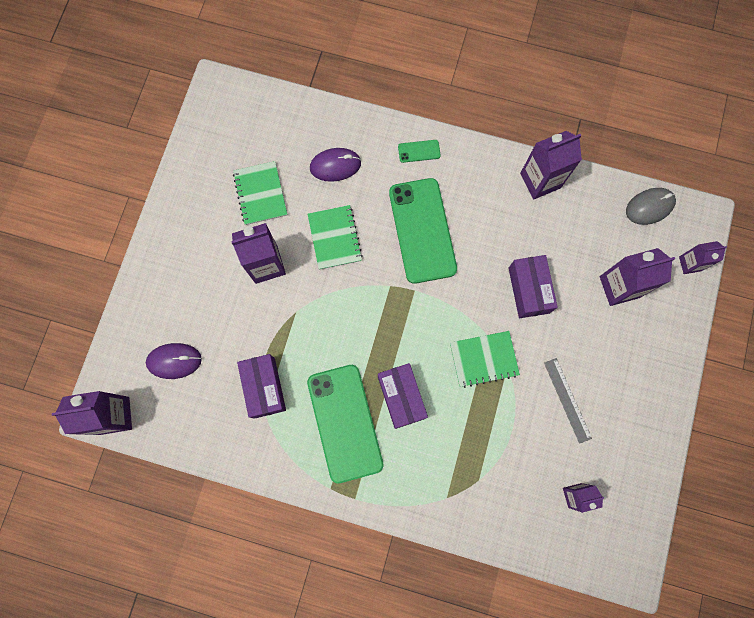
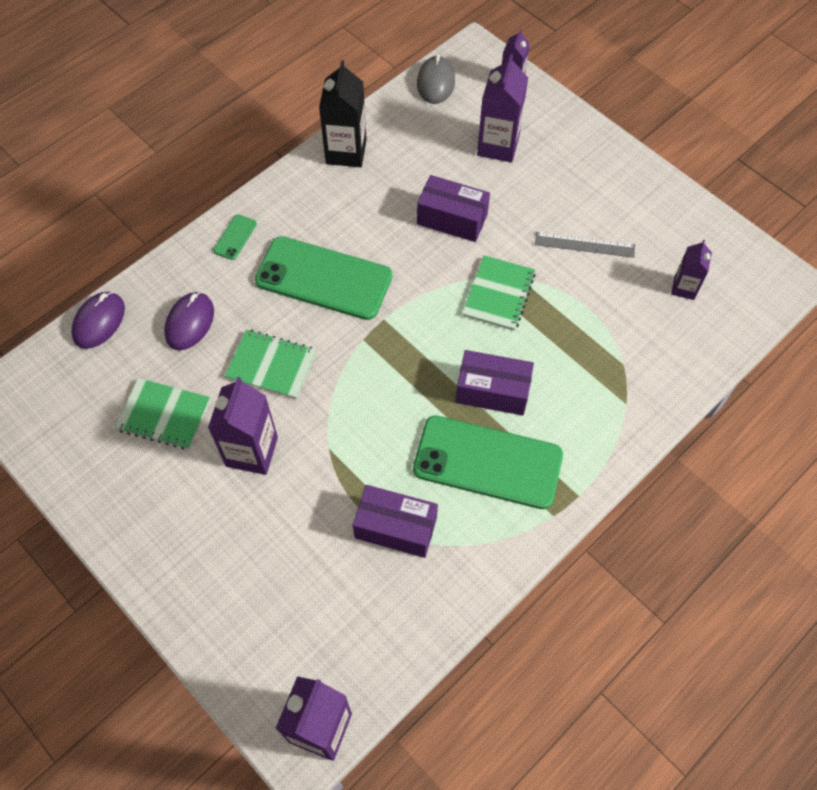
camera: 60 degrees left, 15 degrees down
(174, 361) = (298, 616): purple mouse -> purple mouse (99, 322)
(540, 180) = (346, 152): purple carton -> black carton

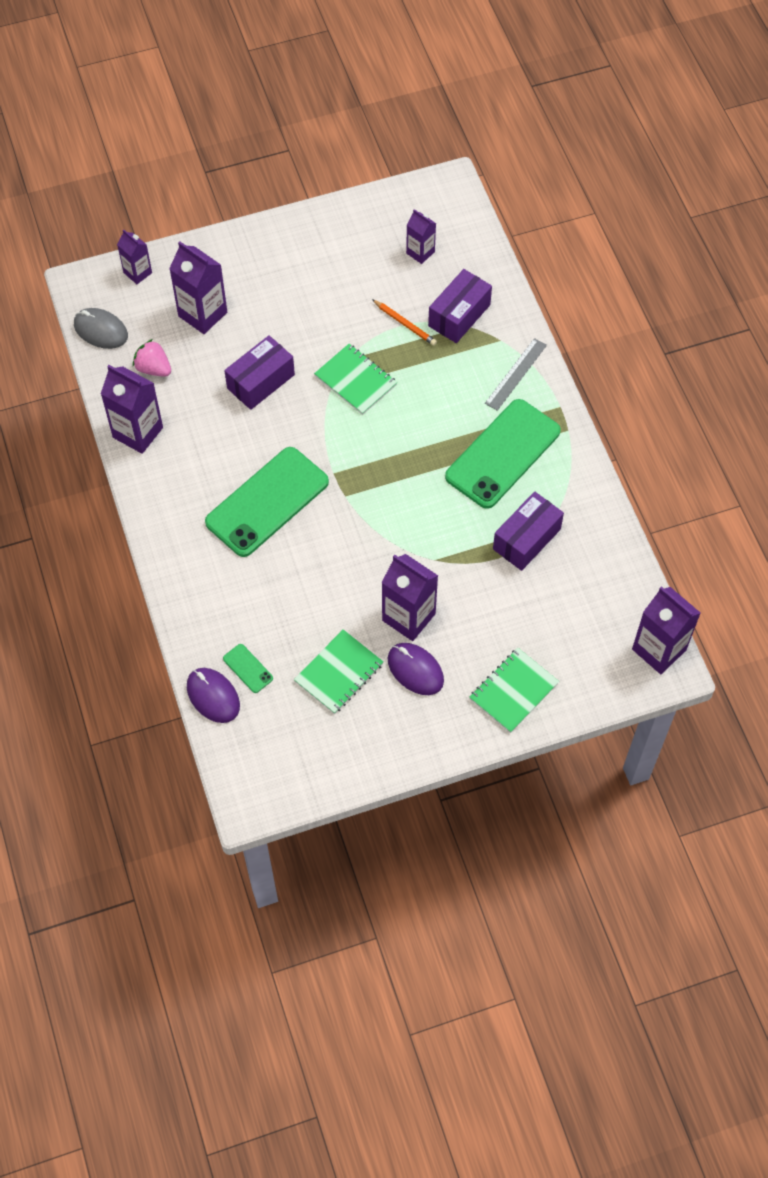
camera: 65 degrees left, 0 degrees up
(190, 322) = (255, 622): purple mouse -> purple mouse (415, 670)
(235, 237) = (182, 555): green phone -> green phone (248, 668)
(271, 365) = (333, 573): green notebook -> green notebook (513, 691)
(346, 152) = (138, 432): black carton -> purple carton
(418, 135) = (153, 368): none -> pink strawberry
(492, 391) = (443, 424): purple box -> purple box (459, 315)
(584, 245) = (342, 299): grey ruler -> grey ruler (516, 374)
(590, 309) = (405, 324): none -> orange pencil

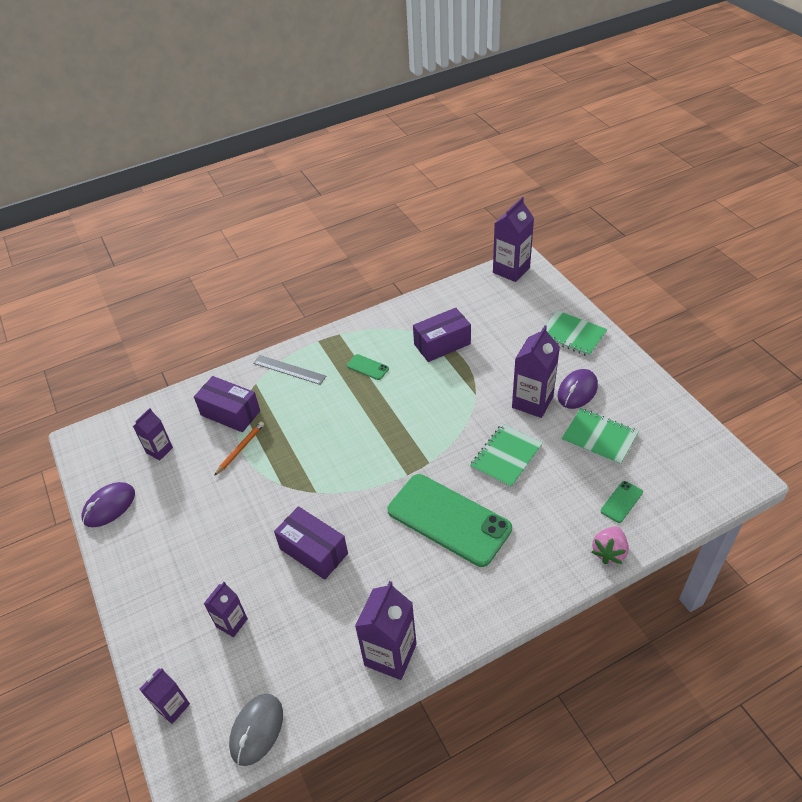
camera: 95 degrees left, 15 degrees down
(153, 368) = (306, 657): pink strawberry -> pink strawberry (609, 552)
(202, 314) = (231, 623): purple carton -> purple carton, size x0.59
(213, 696) = (659, 522): purple mouse -> purple mouse (109, 506)
(355, 380) = (305, 475): green notebook -> green notebook (506, 457)
(503, 454) = (367, 367): green phone -> green phone, size x0.40
(526, 539) = (442, 344): purple box -> purple box turned 60 degrees counterclockwise

